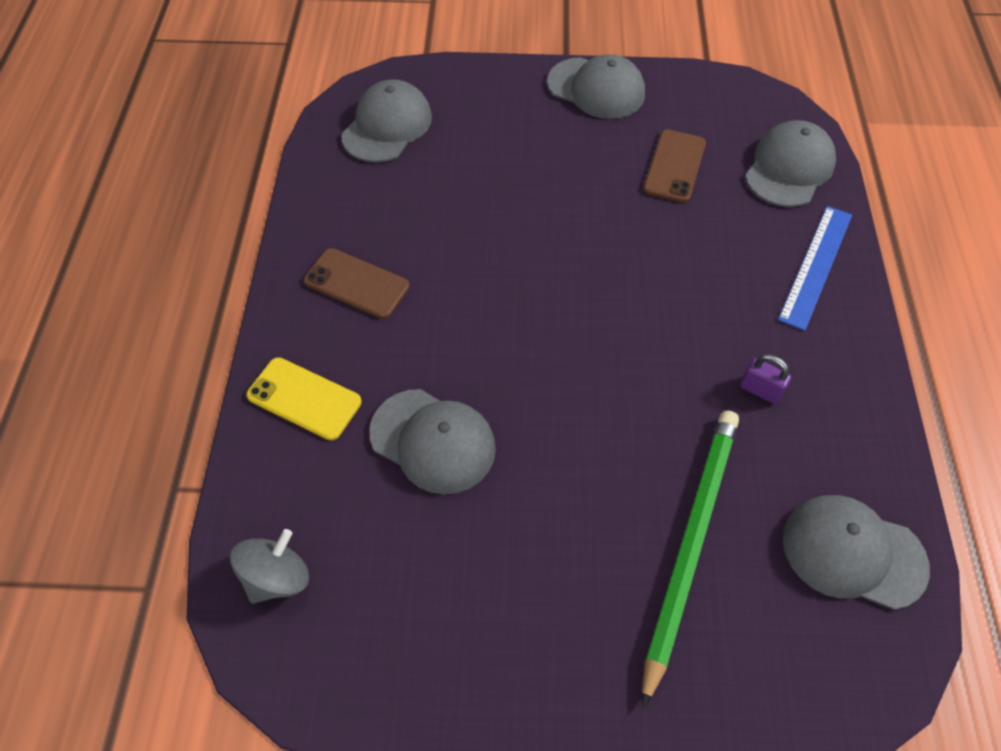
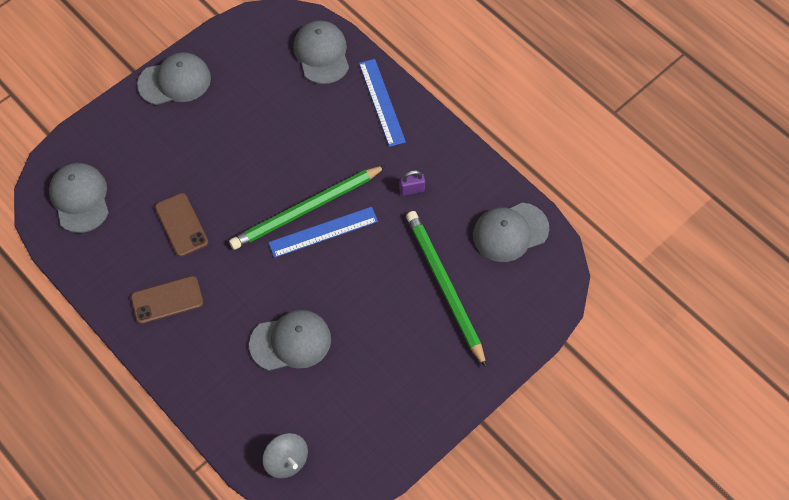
camera: 45 degrees left, 5 degrees up
(277, 577) = (286, 461): grey spinning top -> grey spinning top turned 150 degrees clockwise
(304, 398) = (207, 377): yellow phone -> none
(599, 351) = (323, 232): none -> blue ruler
(606, 312) = (307, 209): none -> green pencil
(674, 166) = (263, 98): brown phone -> brown phone (181, 225)

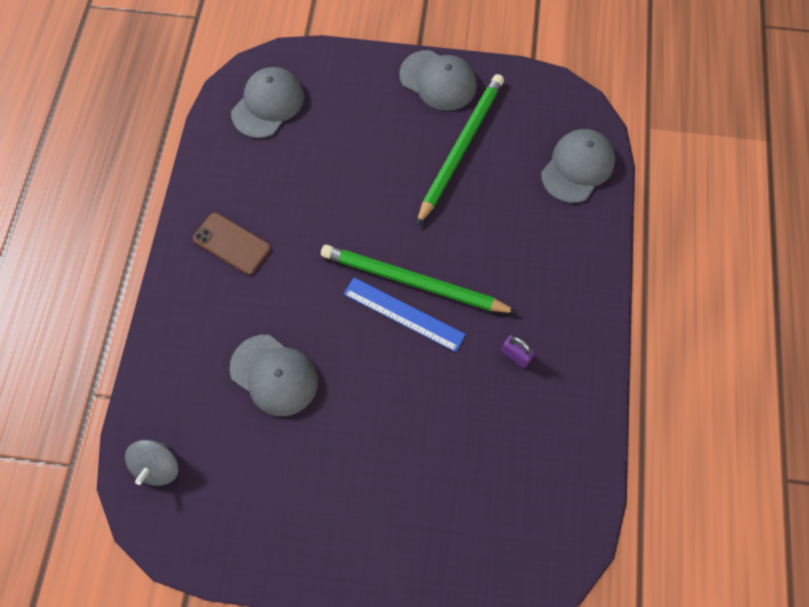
camera: 50 degrees right, 5 degrees up
(181, 225) = (310, 196): brown phone -> none
(381, 102) = (579, 255): blue ruler -> none
(444, 287) = (442, 468): green pencil -> green pencil (460, 148)
(510, 232) = (555, 484): grey cap -> none

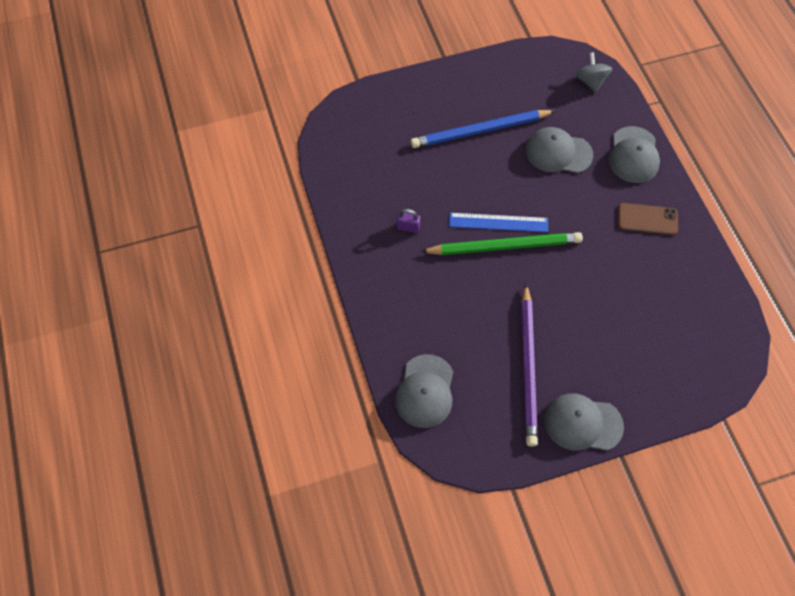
camera: 155 degrees right, 5 degrees down
(268, 104) = (705, 337): grey cap -> grey cap (634, 155)
(353, 454) = (480, 131): none -> blue pencil
(460, 148) = (528, 366): green pencil -> purple pencil

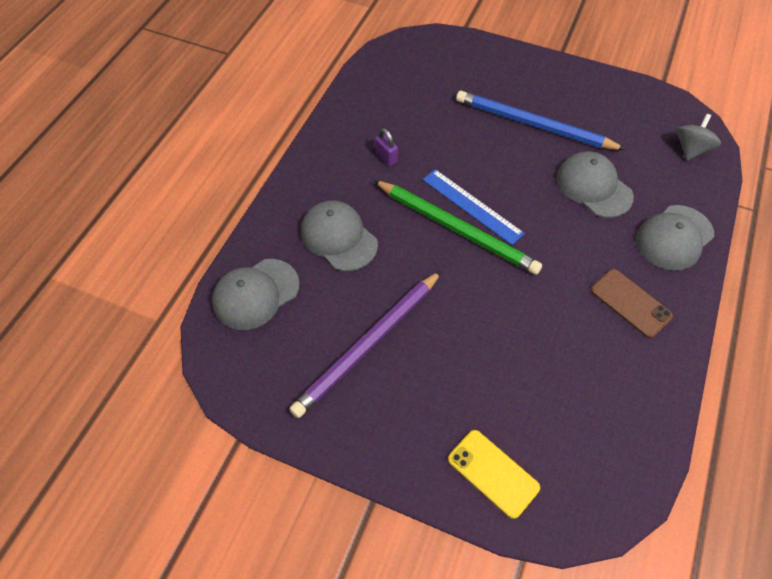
camera: 40 degrees right, 5 degrees down
(582, 423) = (365, 437): grey cap -> grey cap (338, 237)
(668, 385) = (493, 473): none -> yellow phone

